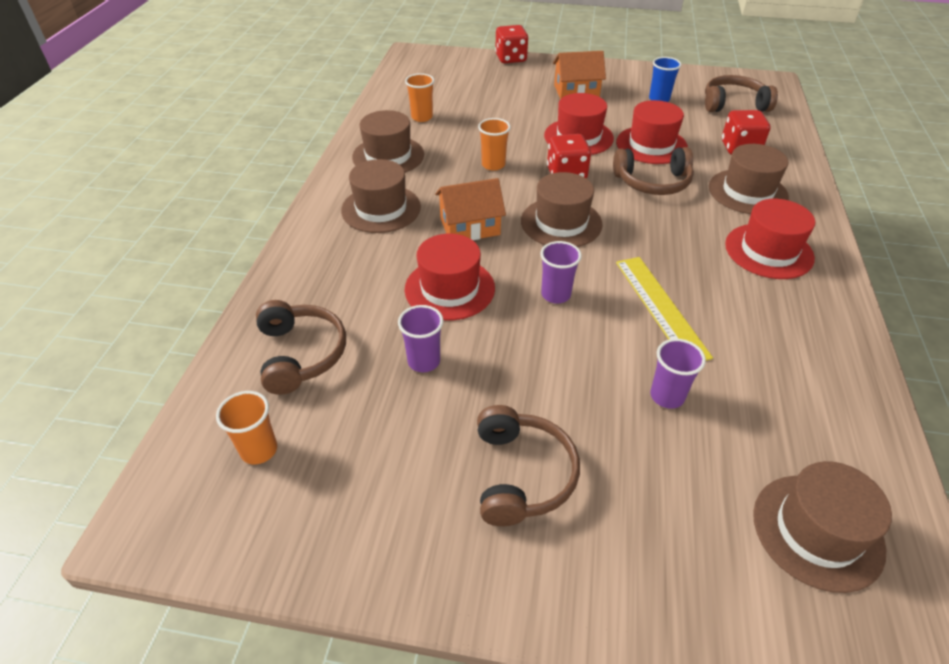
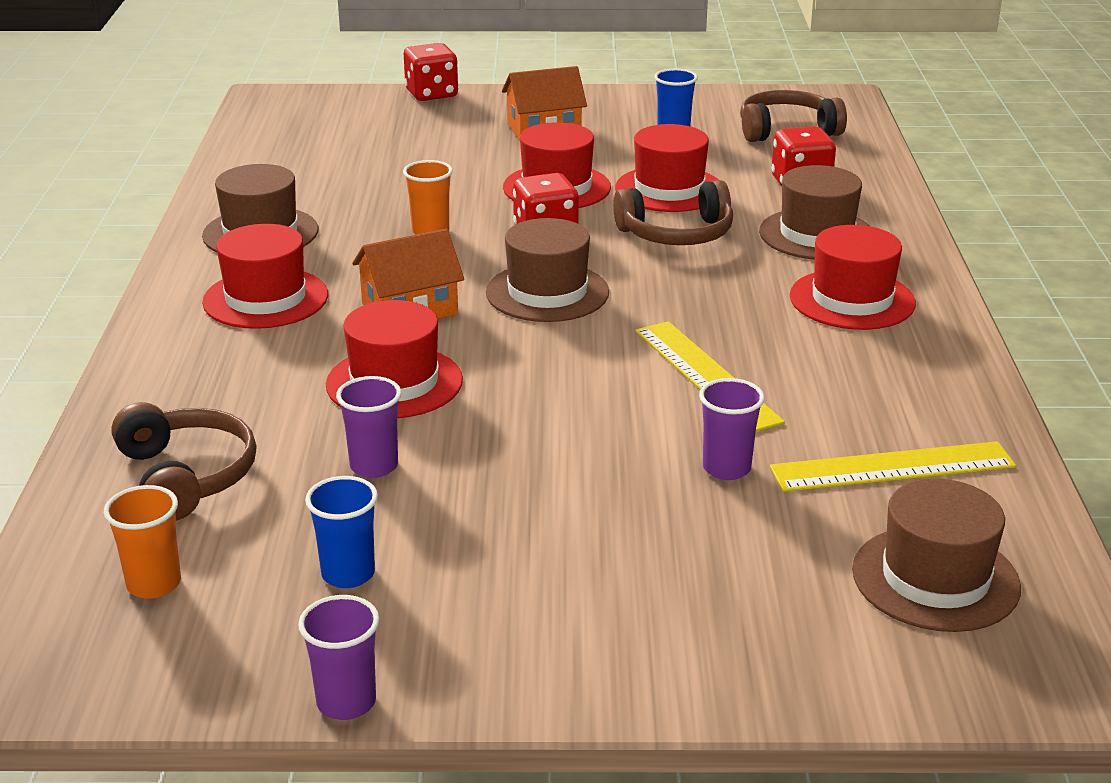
camera: 10 degrees left, 15 degrees down
(381, 209) = (265, 298): brown hat -> red hat
(389, 460) = (348, 574): none -> blue cup
(422, 117) = (303, 180): orange cup -> none
(522, 474) = (539, 568): brown headphones -> none
(556, 295) = (553, 375): purple cup -> purple cup (346, 702)
(789, 412) = (892, 467): none -> yellow ruler

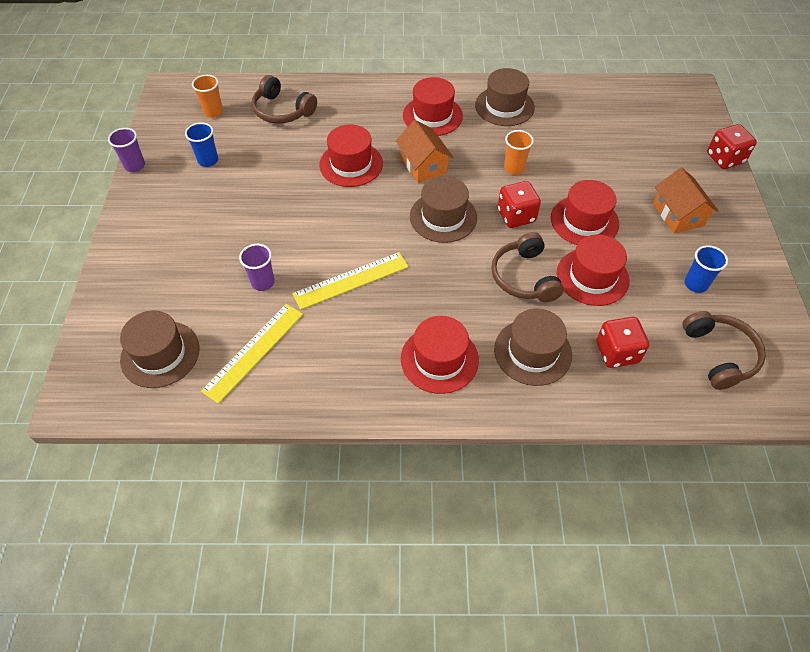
camera: 90 degrees right, 25 degrees up
(187, 476) = (282, 111): brown headphones -> brown headphones turned 60 degrees clockwise
(374, 466) = (282, 162): purple cup -> none
(892, 467) = (253, 351): yellow ruler -> yellow ruler turned 45 degrees clockwise

